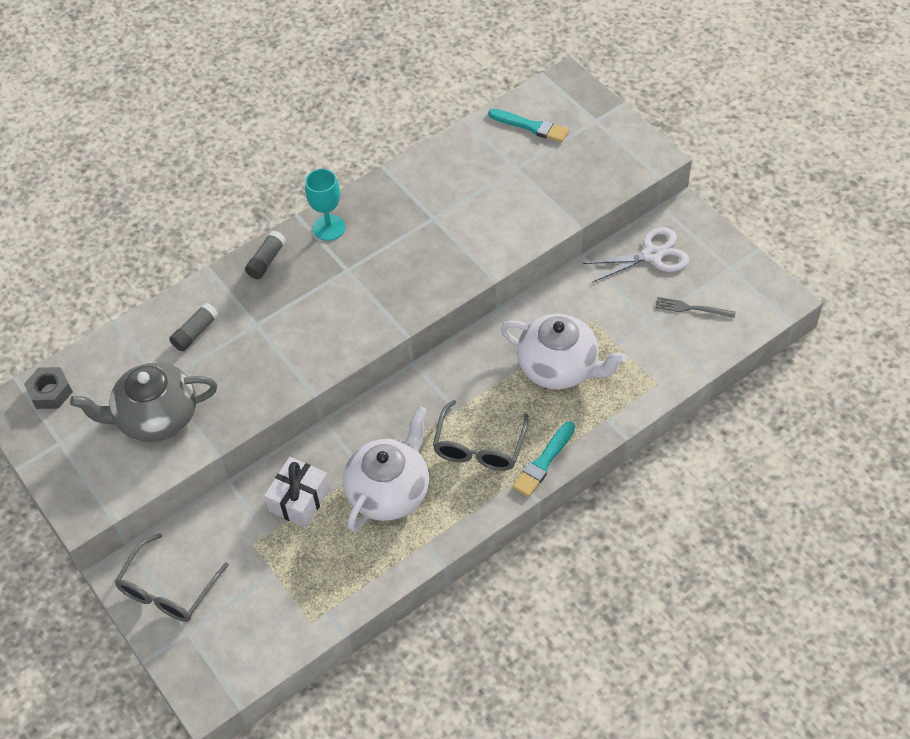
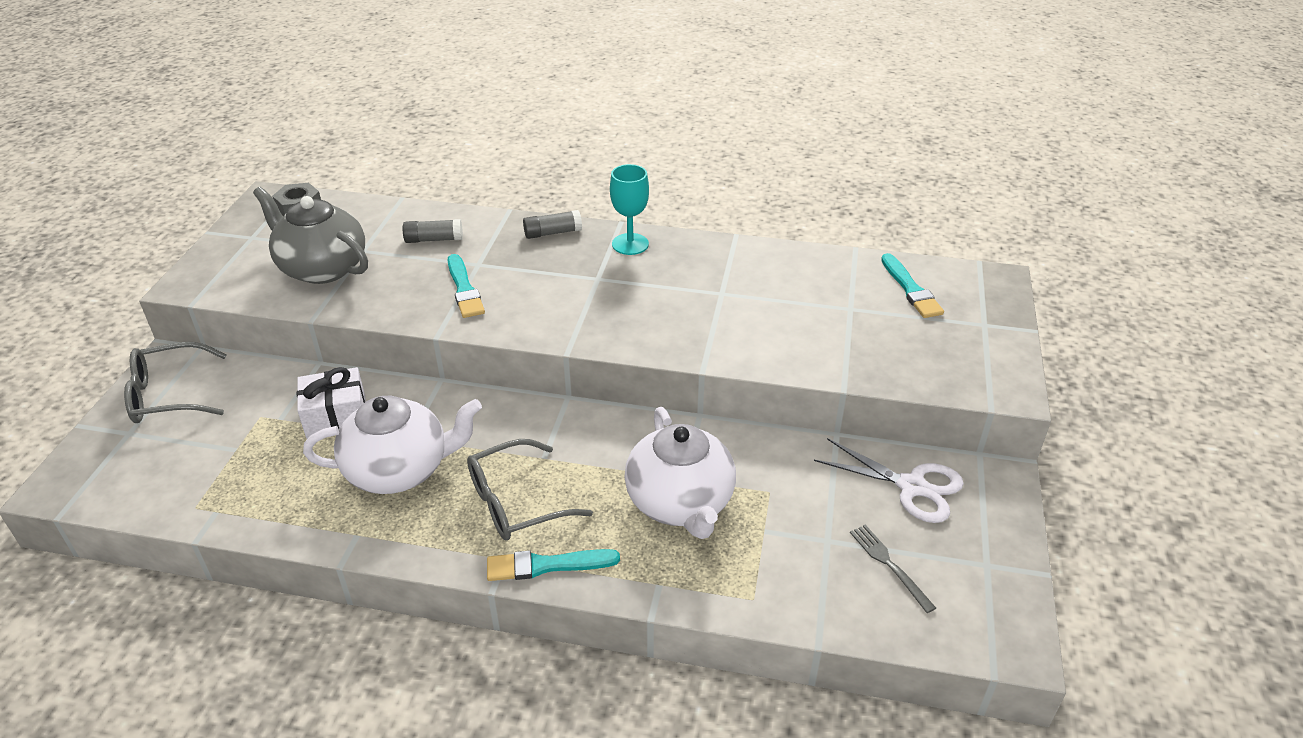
camera: 45 degrees right, 15 degrees down
(277, 349) = (464, 289): none -> turquoise brush

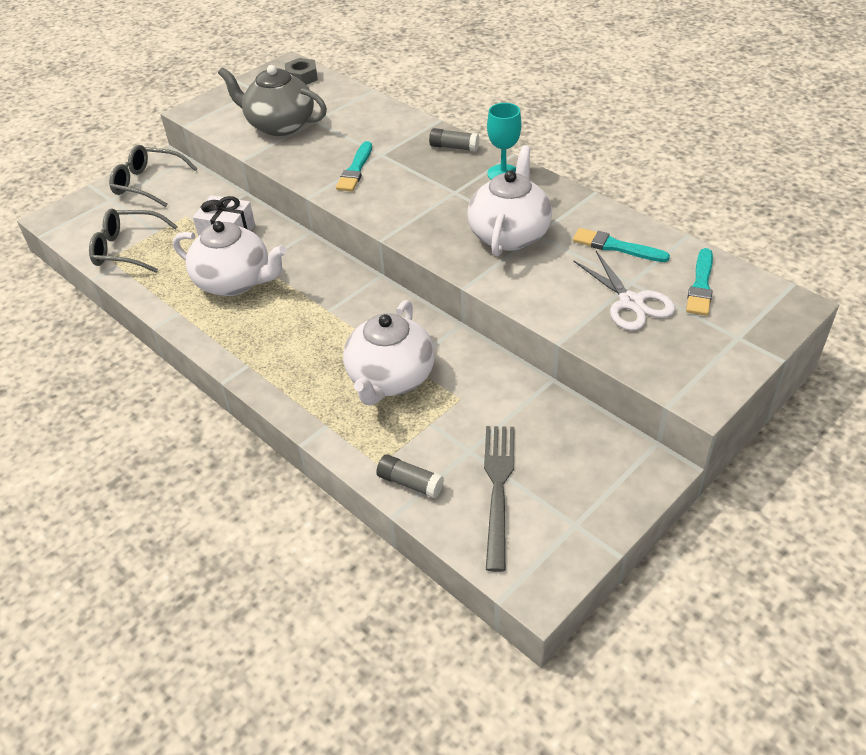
camera: 35 degrees right, 5 degrees up
(322, 268) = (279, 125): grey teapot -> grey teapot turned 45 degrees counterclockwise
(434, 239) = (367, 127): grey glue stick -> grey glue stick (410, 483)
(515, 502) = (285, 332): grey glasses -> grey glasses (127, 249)
(547, 565) = (269, 381): turquoise brush -> turquoise brush (616, 247)
(695, 302) = (509, 234): none -> white teapot
(889, 565) = (498, 488): grey fork -> grey fork, size x1.75
(911, 486) = (573, 442): white scissors -> white scissors (631, 302)

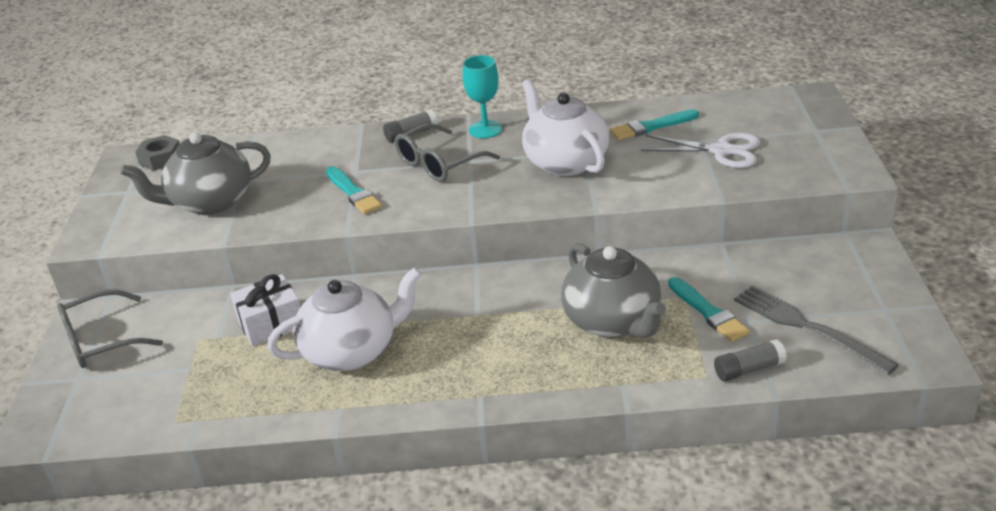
camera: 45 degrees left, 10 degrees down
(127, 249) = (182, 401): grey glasses -> grey glasses (438, 164)
(390, 379) = (613, 321): white teapot -> grey teapot
(701, 285) = (743, 116): turquoise brush -> turquoise brush (708, 312)

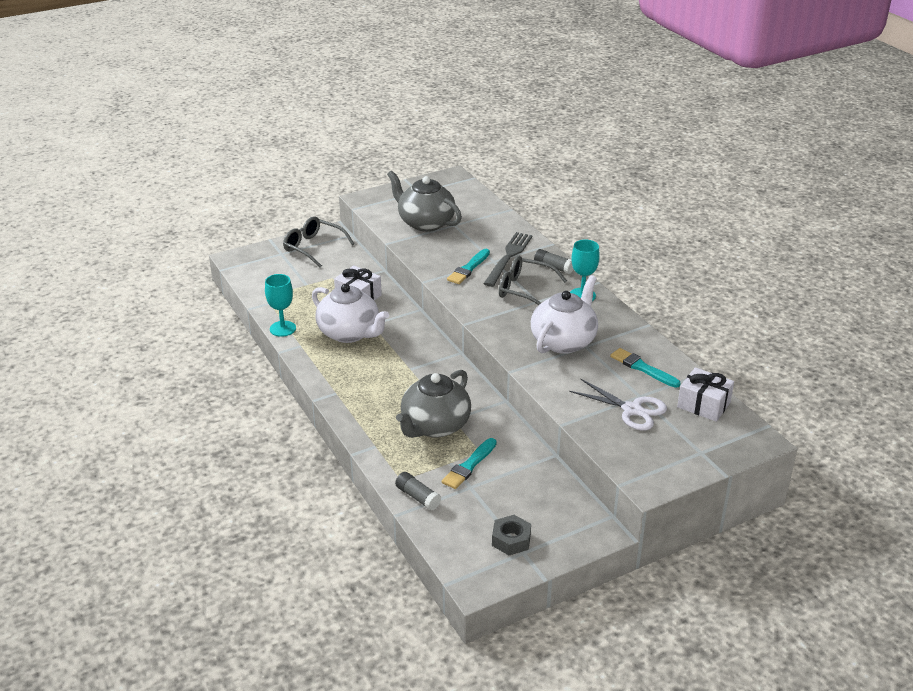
camera: 60 degrees right, 0 degrees up
(161, 159) = (459, 188): grey nut -> grey nut (511, 540)
(279, 418) = (282, 328): none -> turquoise goblet
(721, 151) = (632, 410): white scissors -> white scissors turned 45 degrees counterclockwise
(737, 109) = (703, 405): none -> white gift
(807, 327) = (479, 516): grey fork -> grey fork (508, 257)

